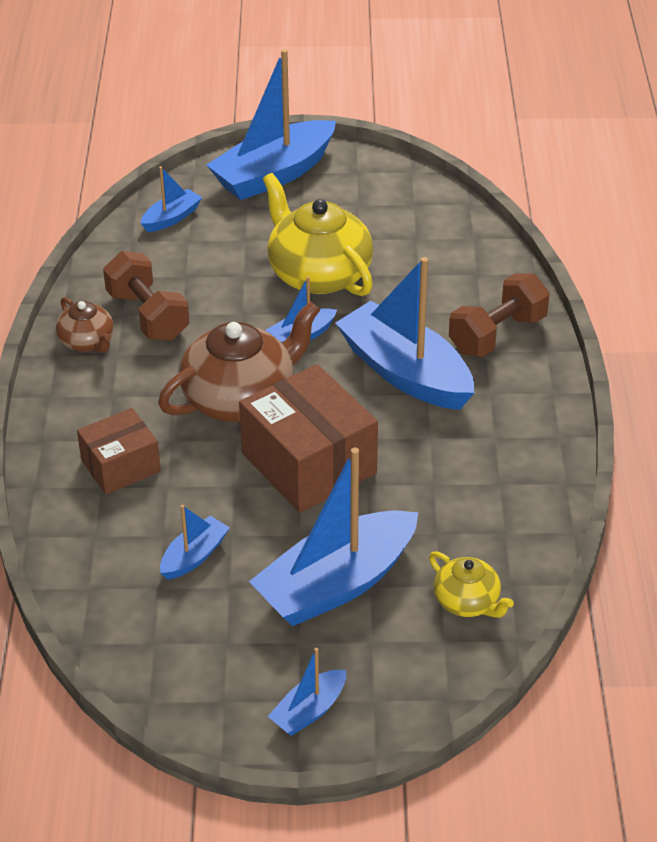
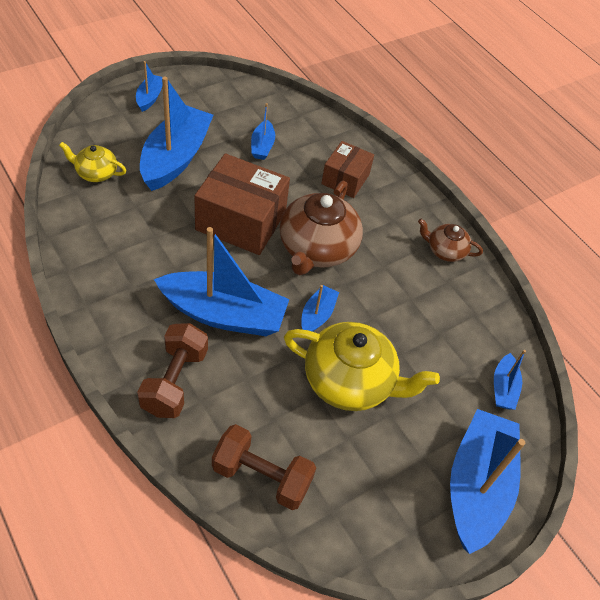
camera: 140 degrees right, 10 degrees up
(148, 316) = (430, 287): brown dumbbell -> brown dumbbell (261, 476)

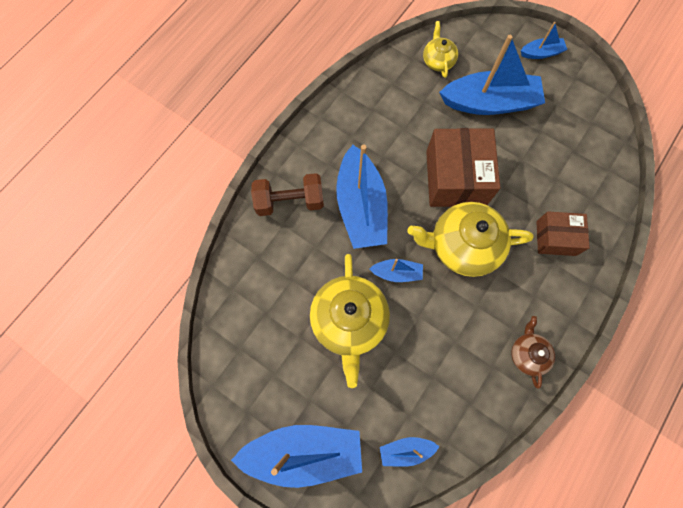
camera: 75 degrees right, 20 degrees up
(261, 476) = (244, 290): brown dumbbell -> none
(262, 146) = (547, 157): blue boat -> none
(316, 249) = (462, 246): brown teapot -> yellow teapot

